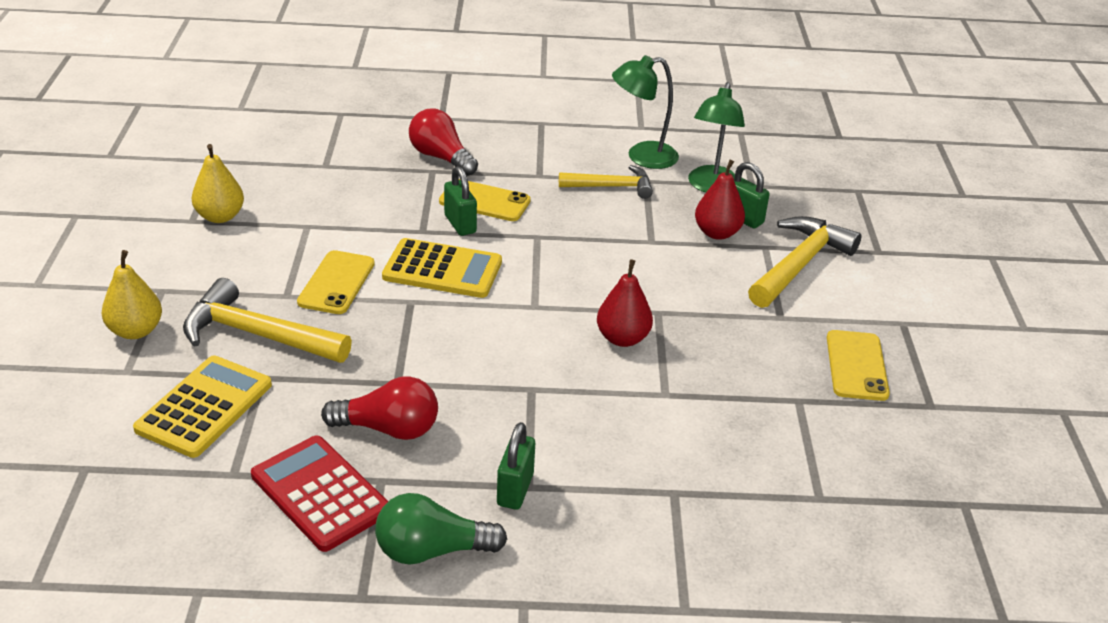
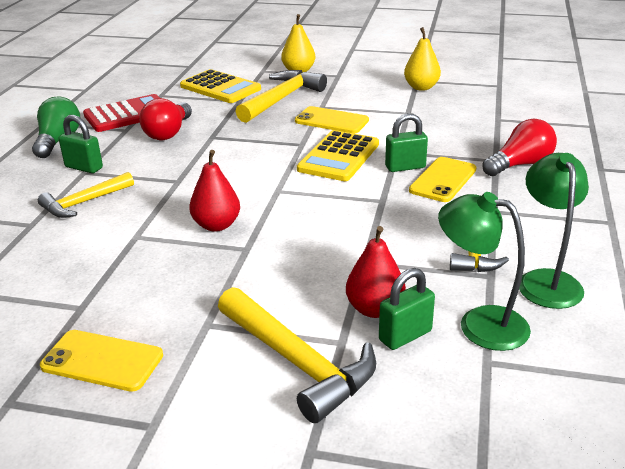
camera: 105 degrees right, 5 degrees down
(609, 459) = (84, 203): none -> yellow hammer

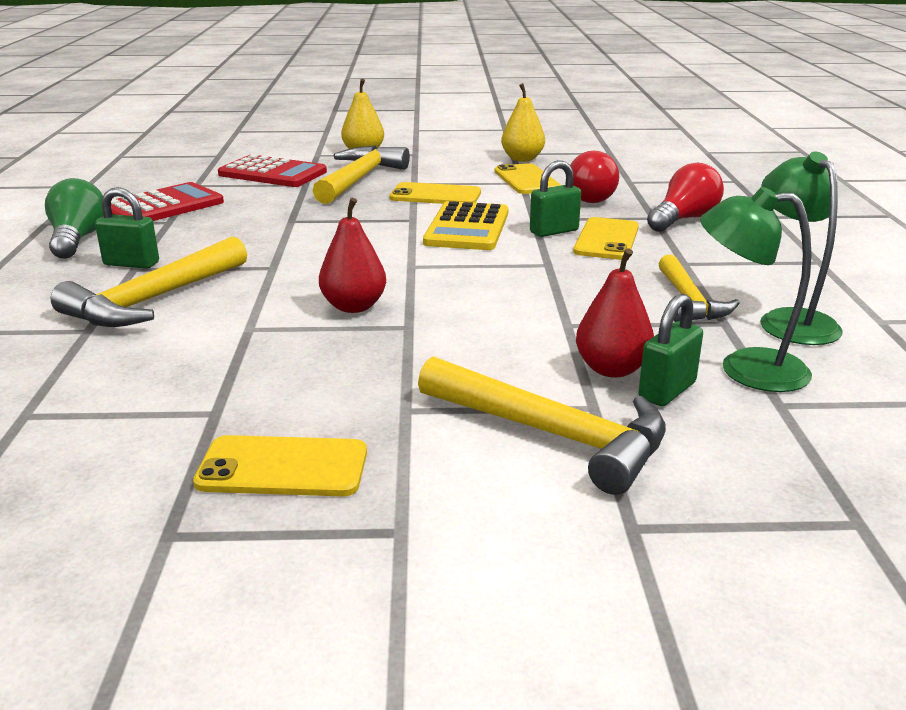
camera: 15 degrees left, 5 degrees down
(84, 203) = (153, 300): yellow hammer -> yellow hammer, size x1.54
(168, 133) = (230, 220): red light bulb -> red light bulb (589, 197)
(220, 88) = (272, 173): yellow calculator -> red calculator
(412, 110) = (526, 180): none -> yellow phone

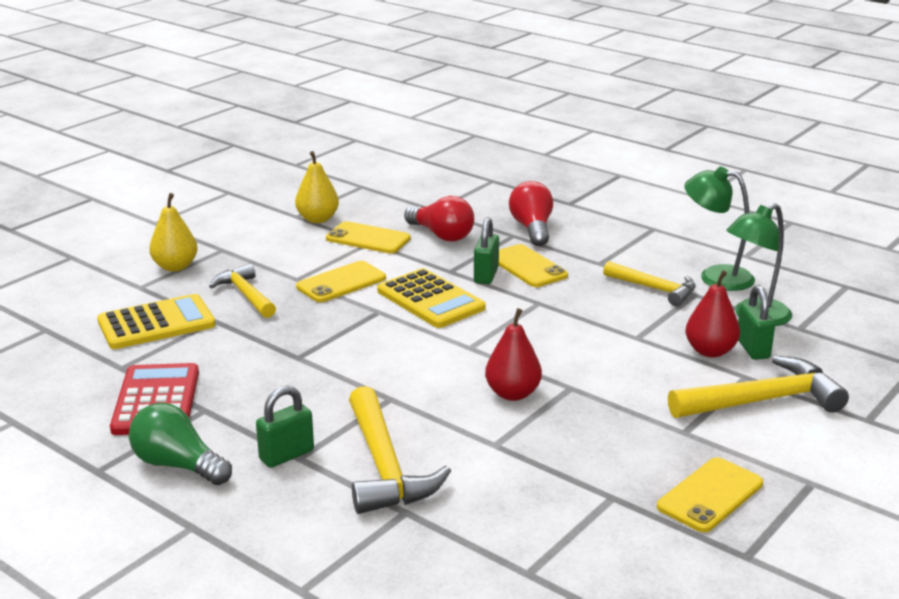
camera: 50 degrees left, 0 degrees up
(272, 173) = (156, 323): red calculator -> yellow calculator
(359, 179) = (245, 295): yellow hammer -> yellow hammer, size x0.65

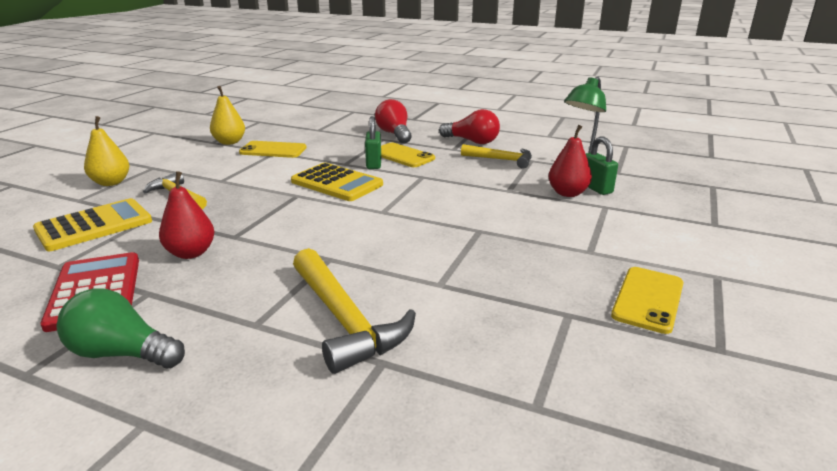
camera: 15 degrees left, 0 degrees up
(286, 455) = (241, 324): green padlock -> none
(341, 282) = (259, 179): yellow phone -> none
(441, 235) = (329, 143): red light bulb -> red light bulb (472, 141)
(512, 394) = (434, 241): red pear -> red pear (191, 253)
(715, 276) = (537, 149): green lamp -> none
(763, 401) = (630, 221): yellow hammer -> none

